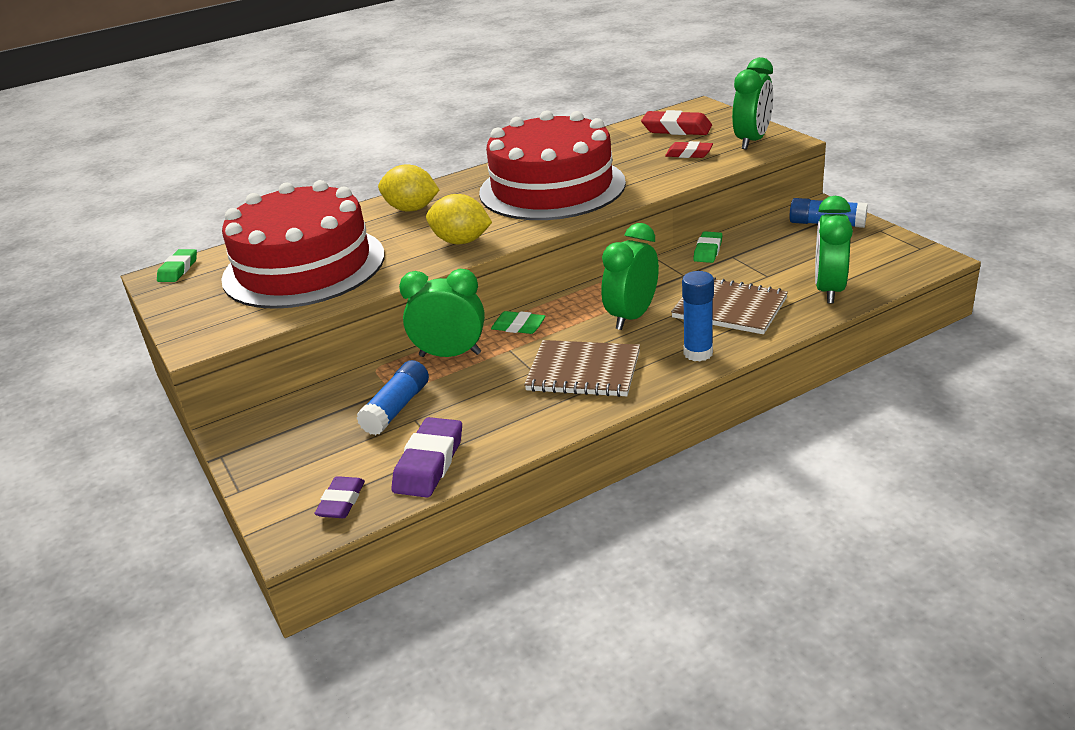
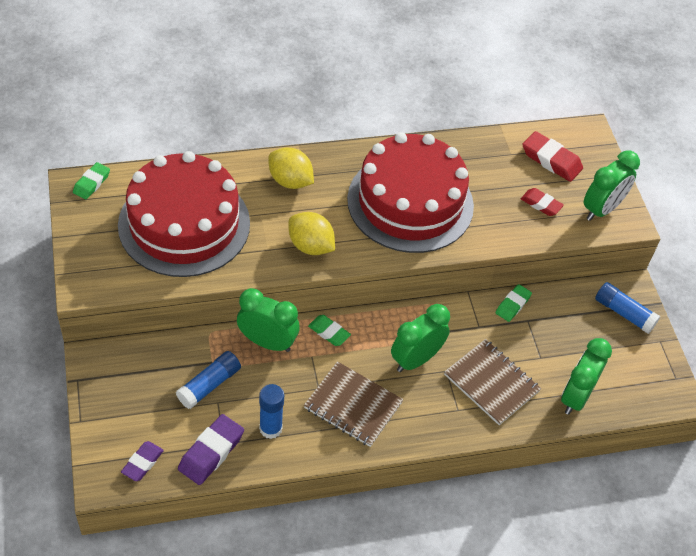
camera: 10 degrees right, 20 degrees up
(698, 353) = (442, 423): blue glue stick -> blue glue stick (270, 428)

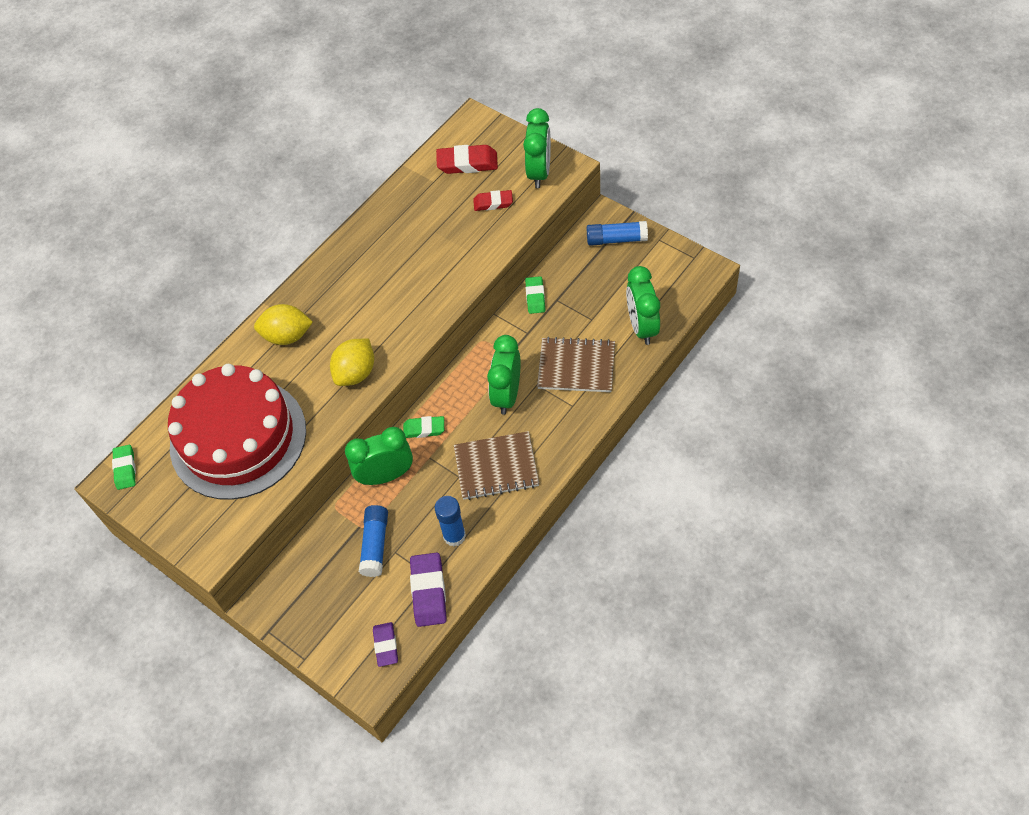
camera: 30 degrees left, 5 degrees up
(310, 246) = (356, 373): yellow lemon -> yellow lemon turned 60 degrees counterclockwise
(410, 202) = (396, 278): red cake -> none

